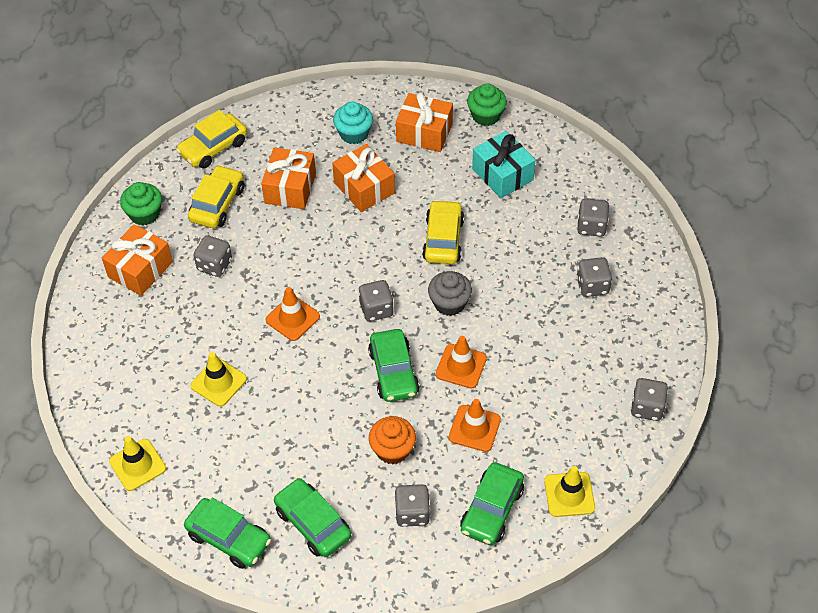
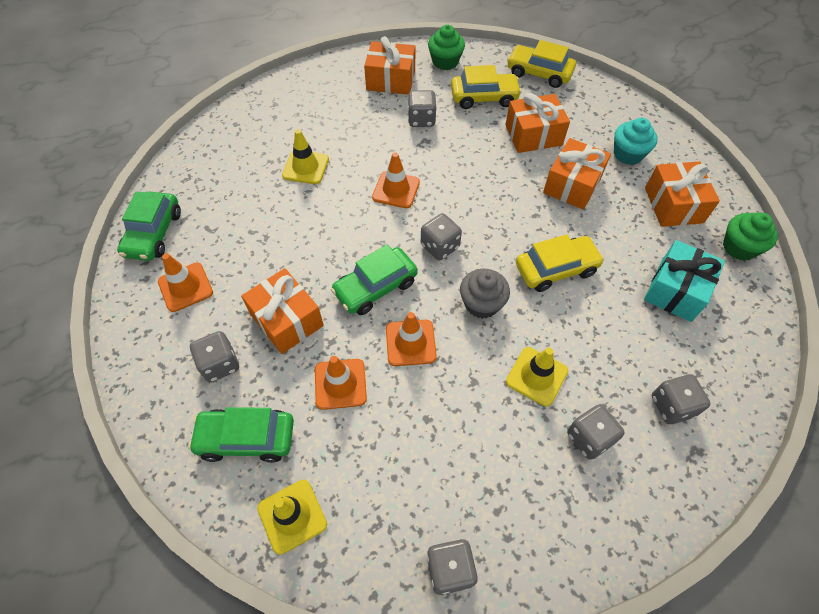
camera: 65 degrees right, 5 degrees up
(137, 465) = (206, 150): yellow traffic cone -> yellow traffic cone (536, 376)
(313, 523) = (185, 287): green car -> orange traffic cone
(392, 450) = (286, 320): orange cupcake -> orange gift

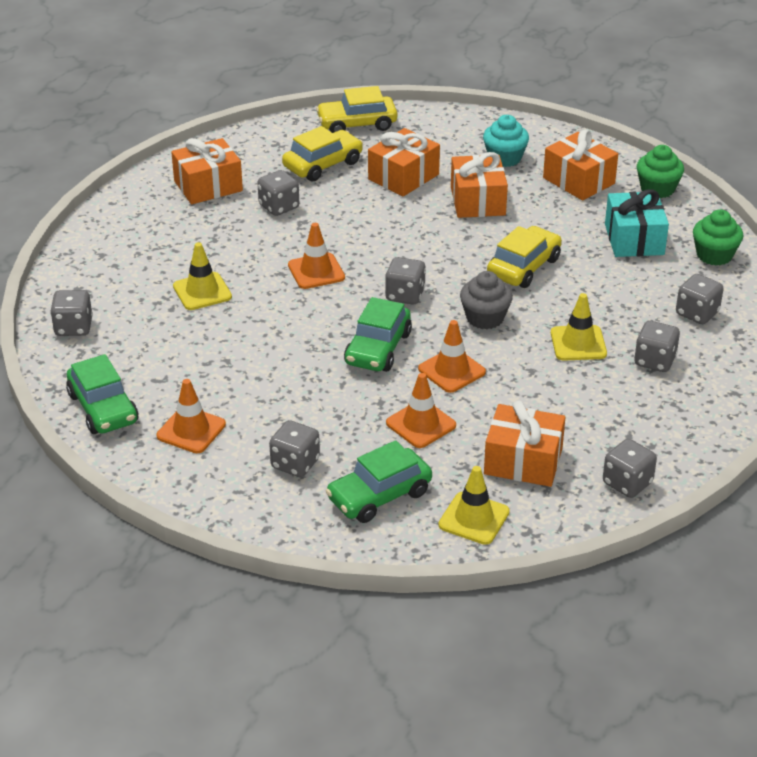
camera: 35 degrees left, 20 degrees down
(202, 155) = (73, 327): none -> grey dice
(286, 320) = (321, 407): orange gift -> orange gift (523, 461)
(445, 62) = (249, 149): green cupcake -> green cupcake (714, 255)

